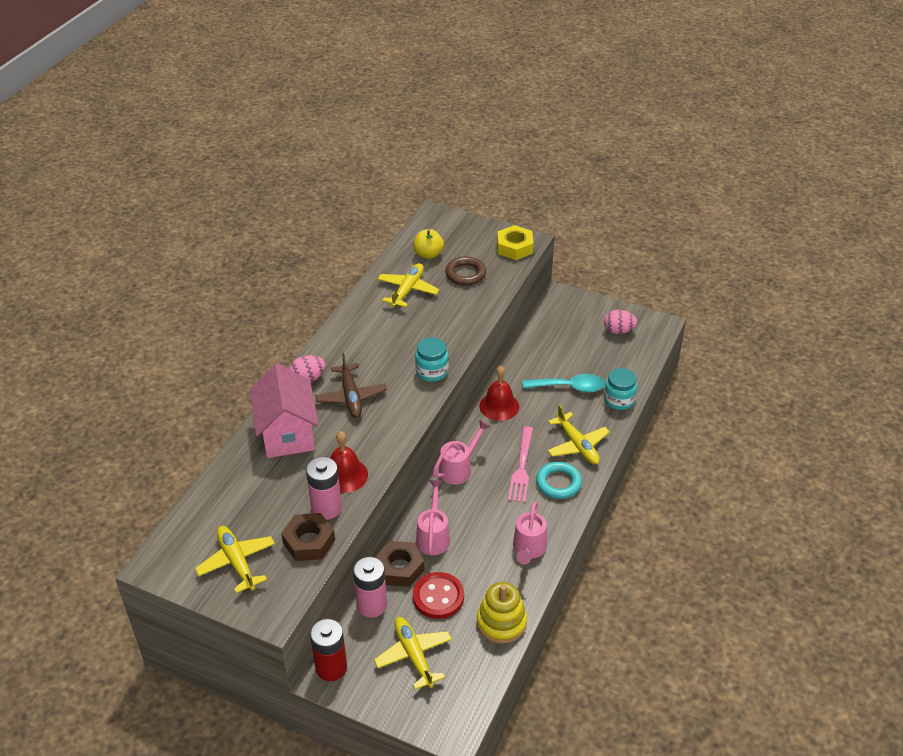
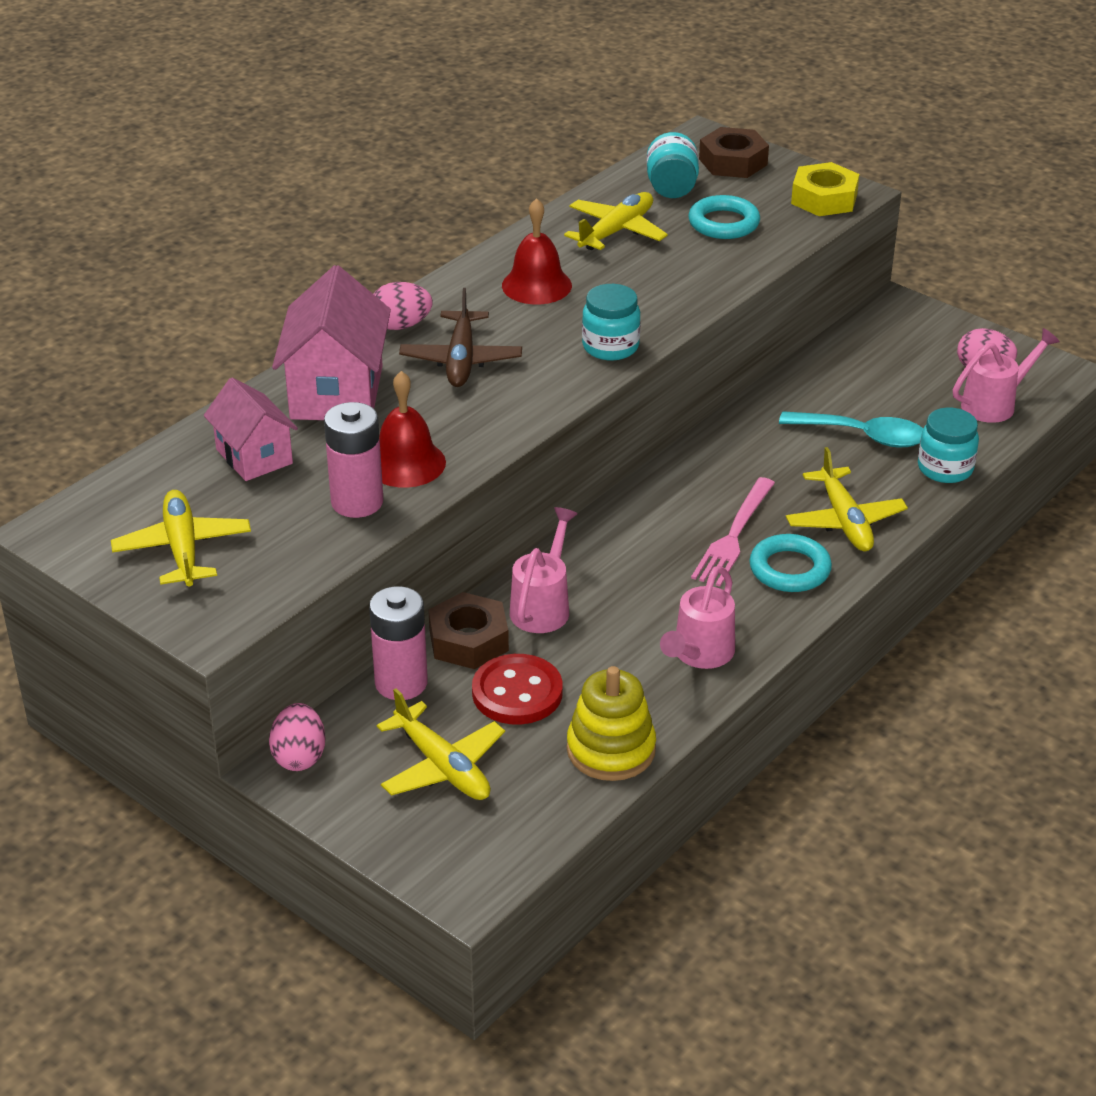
camera: 15 degrees right, 5 degrees down
(255, 488) = (254, 456): none -> pink house
(309, 542) = (309, 542): brown nut -> brown nut (733, 162)
(331, 667) = (299, 757): red battery -> pink egg
(413, 655) = (442, 767): yellow plane -> yellow plane turned 150 degrees clockwise
(428, 254) = (671, 188): yellow apple -> turquoise jar
(459, 469) = (624, 519): pink watering can -> pink watering can (995, 404)
(465, 274) = (723, 223): brown ring -> turquoise ring
(499, 406) = (728, 443): red bell -> red bell (536, 285)

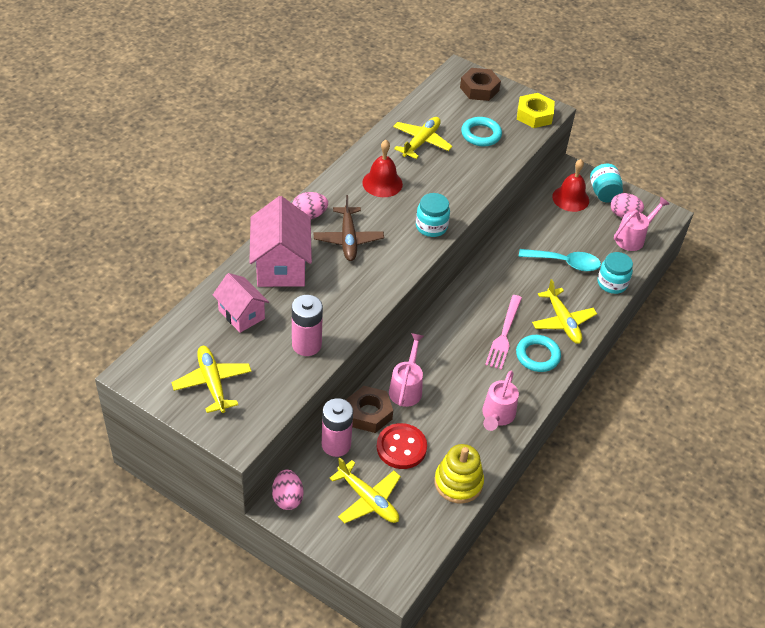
camera: 10 degrees left, 10 degrees up
(406, 463) = (329, 315): red bell -> red bell (570, 198)
(671, 188) = (447, 109): turquoise jar -> turquoise jar (603, 193)

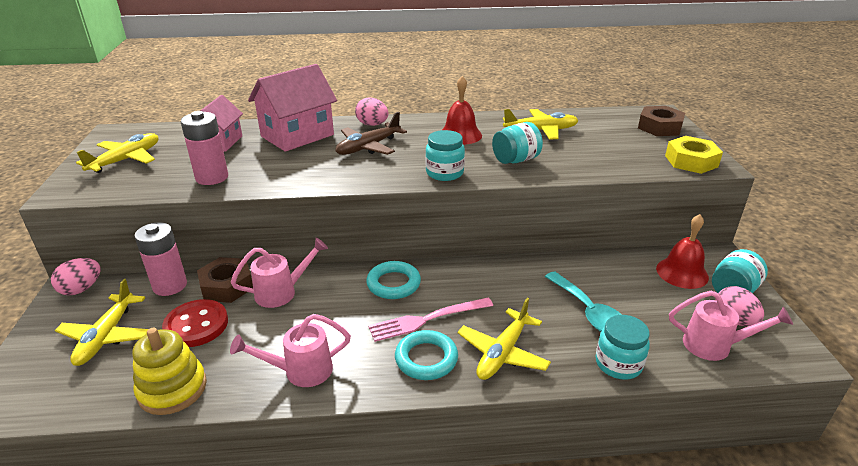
camera: 55 degrees right, 15 degrees down
(450, 184) = (515, 160): none -> turquoise jar
(481, 134) = (607, 149): turquoise ring -> turquoise ring (393, 284)

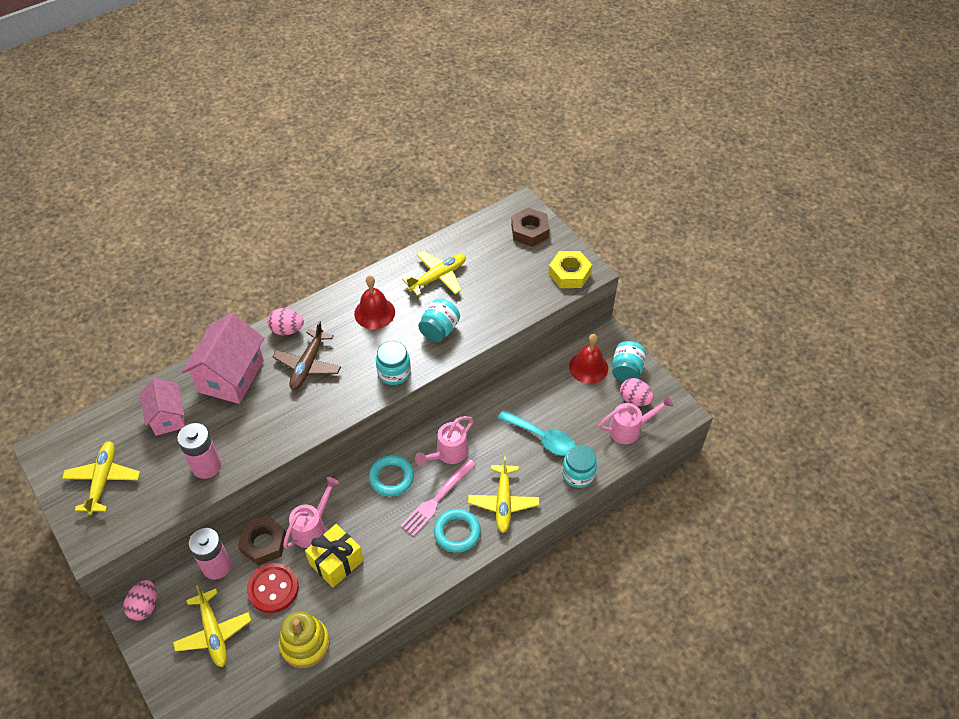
camera: 30 degrees left, 20 degrees up
(276, 330) = (336, 562): none -> yellow gift
(301, 371) = (381, 585): pink watering can -> pink watering can (448, 453)

